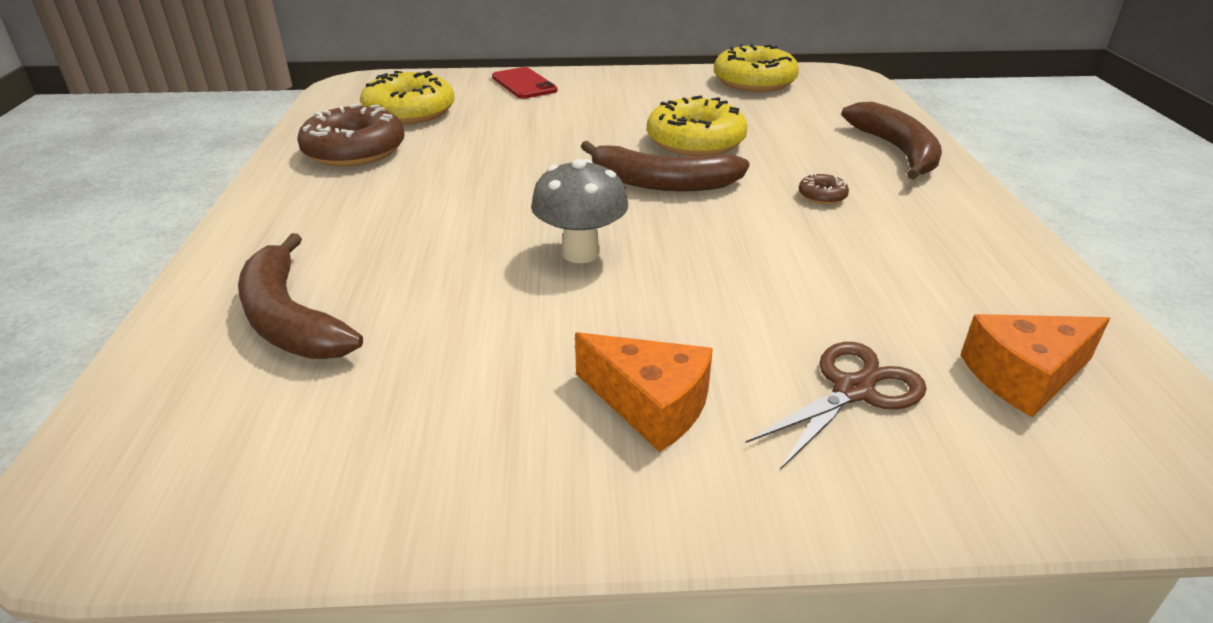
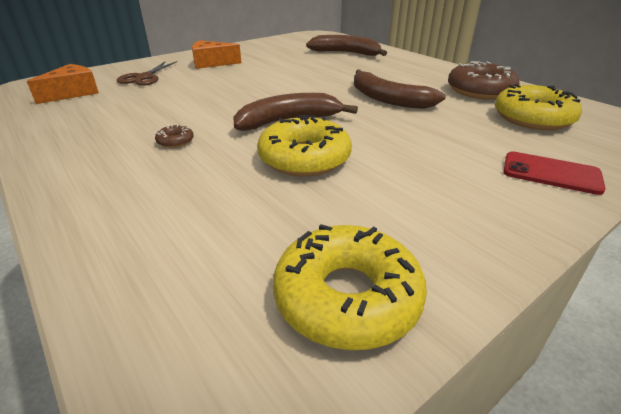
camera: 145 degrees right, 0 degrees up
(580, 253) = (284, 84): grey mushroom -> none
(897, 151) = (109, 208): brown banana -> brown banana (387, 99)

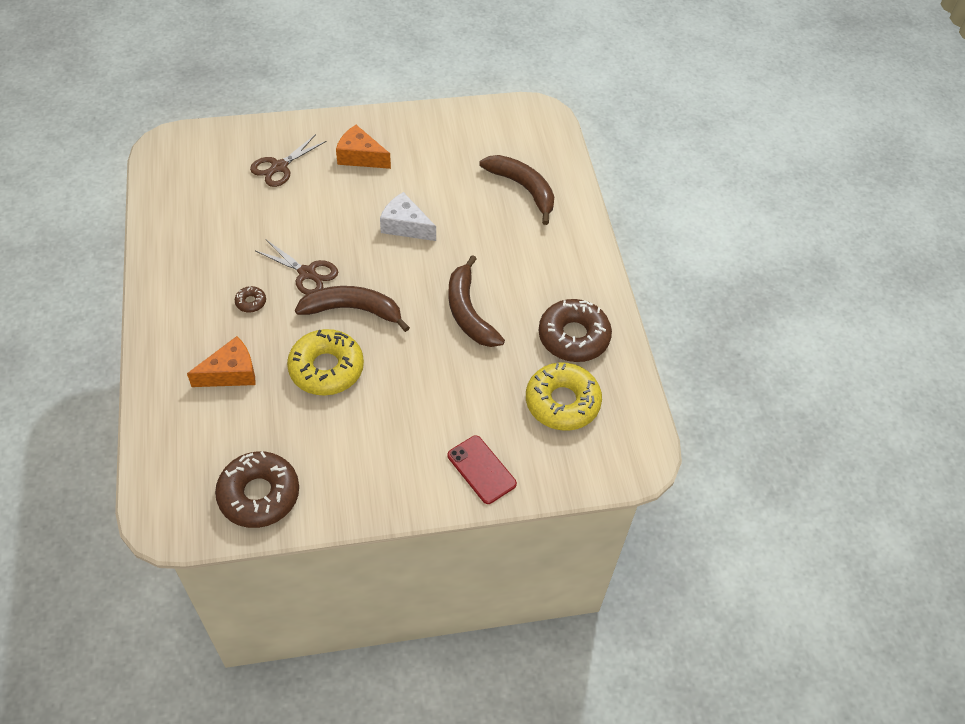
camera: 25 degrees right, 20 degrees up
(73, 93) = (206, 177): orange cheese -> orange cheese (231, 373)
(221, 114) = (307, 273): none -> brown scissors
(282, 79) = (405, 226): none -> white cheese
(347, 297) = (259, 495): yellow donut -> brown donut

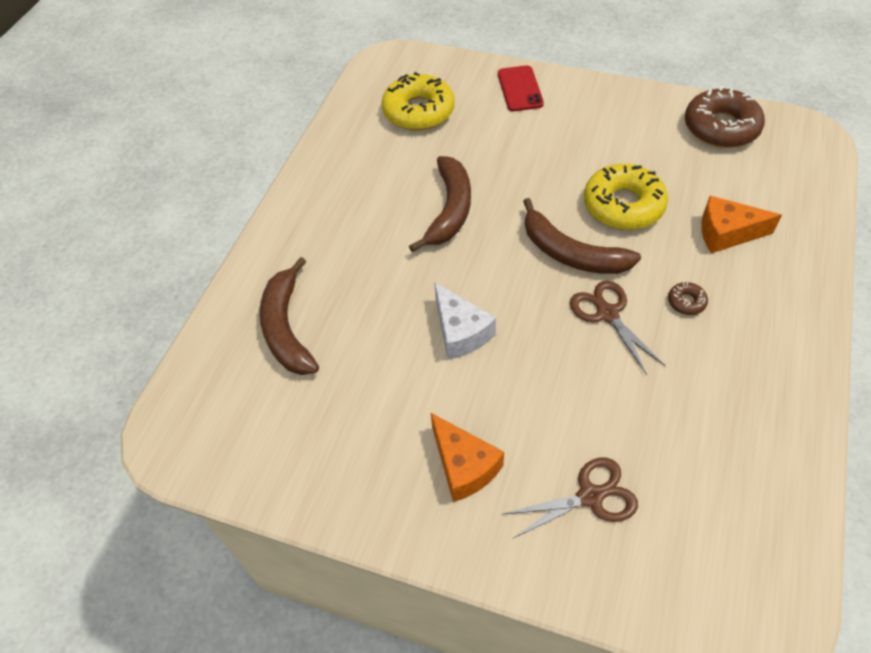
camera: 145 degrees left, 0 degrees up
(573, 337) = (366, 155): brown donut -> none

